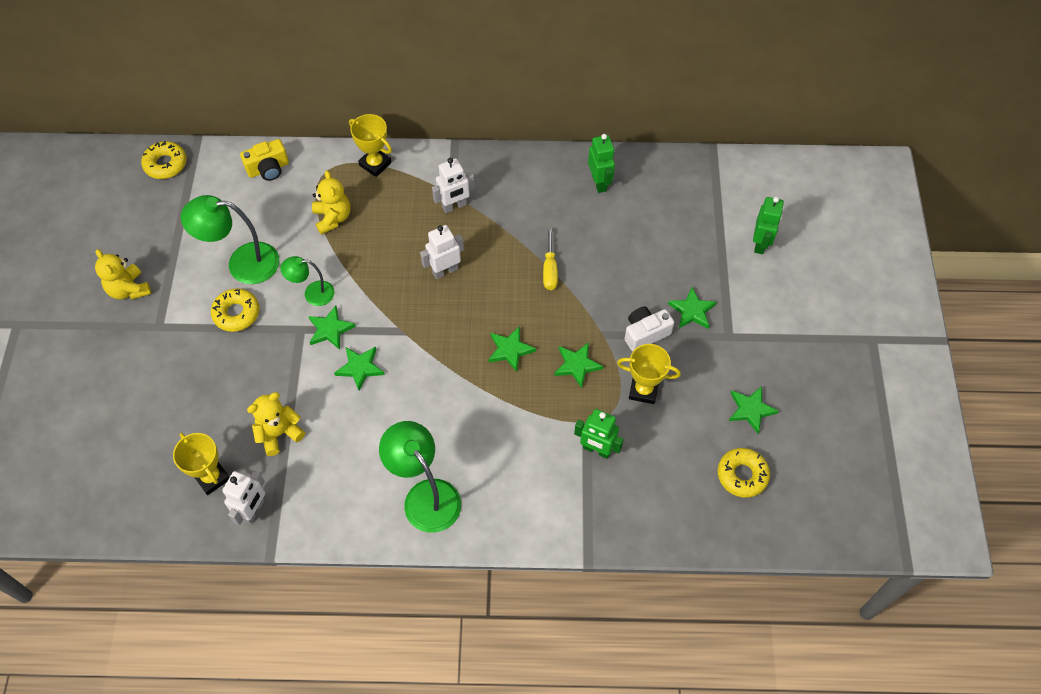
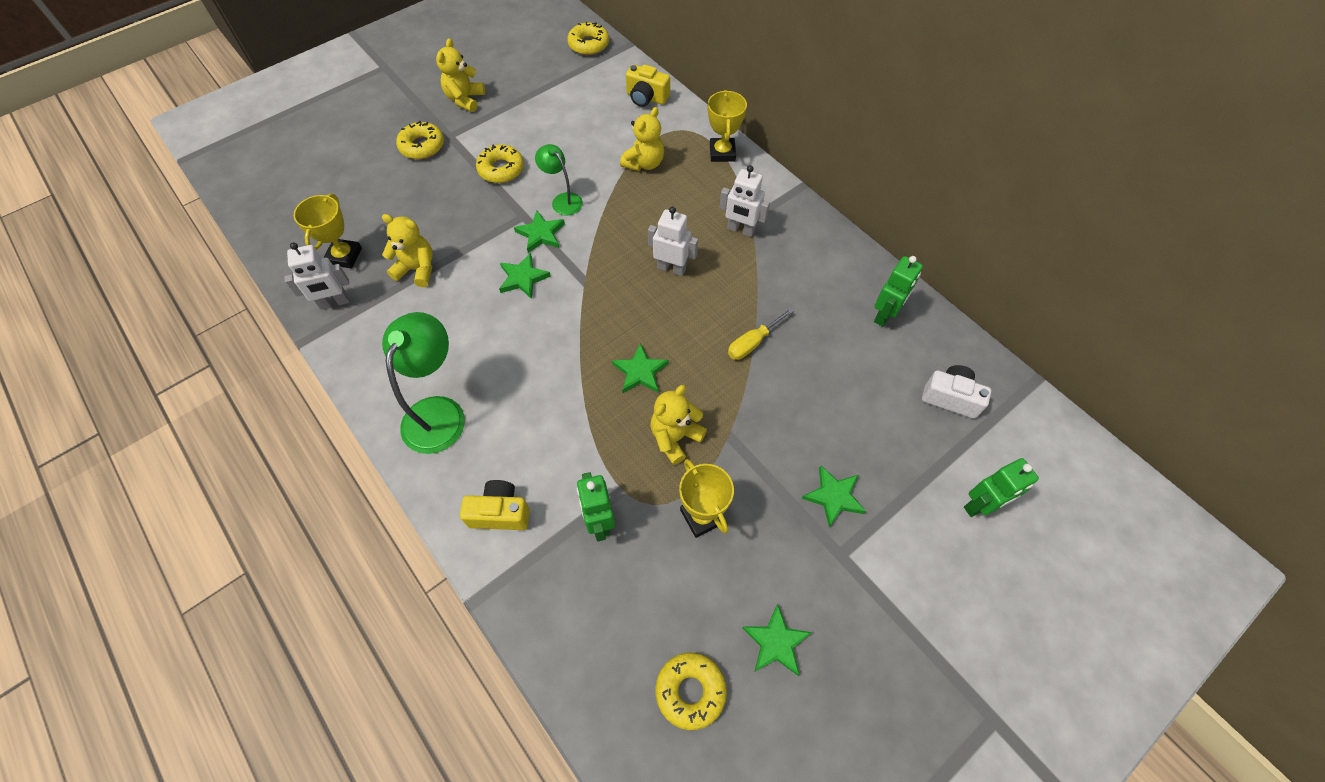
camera: 50 degrees right, 0 degrees up
(149, 352) = (422, 146): none -> yellow donut
(242, 263) = (548, 142): green lamp -> none
(539, 505) = (500, 513): none -> yellow camera
(577, 365) = (675, 437): green star -> yellow teddy bear
(645, 333) = (765, 472): white camera -> white camera (950, 398)

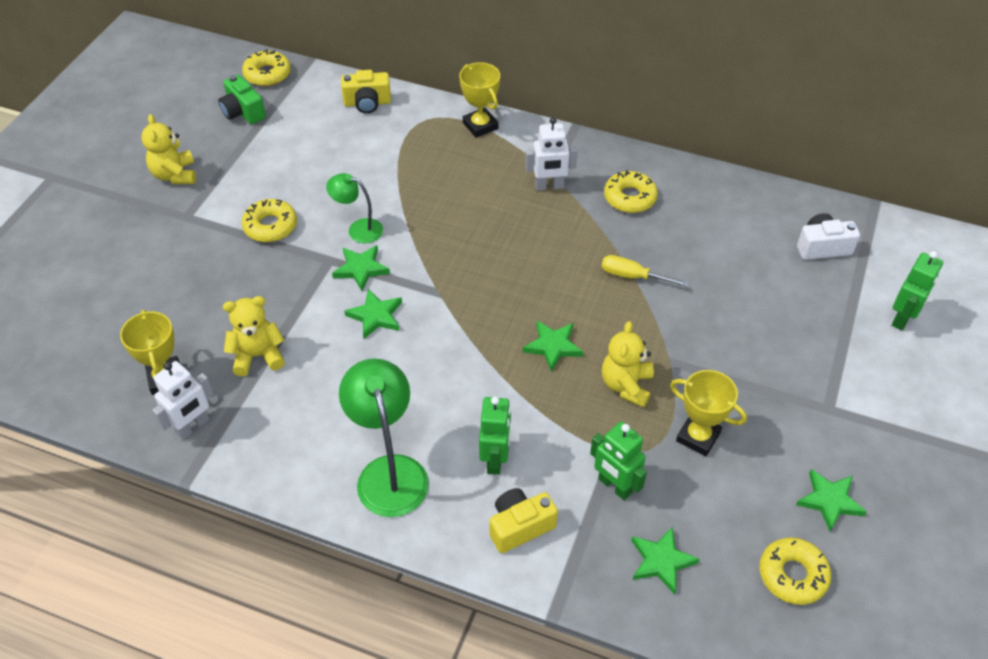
camera: 30 degrees left, 10 degrees down
(422, 146) = (164, 238): yellow donut -> yellow donut (630, 198)
(549, 68) = (243, 112): none -> green camera
(644, 163) = (413, 164): yellow teddy bear -> none
(671, 268) = (512, 246): white robot -> none
(753, 342) = (633, 276): yellow screwdriver -> yellow screwdriver turned 90 degrees clockwise
(834, 497) = (790, 367): green star -> green star (661, 561)
(885, 315) = (724, 205): green robot -> green robot (495, 459)

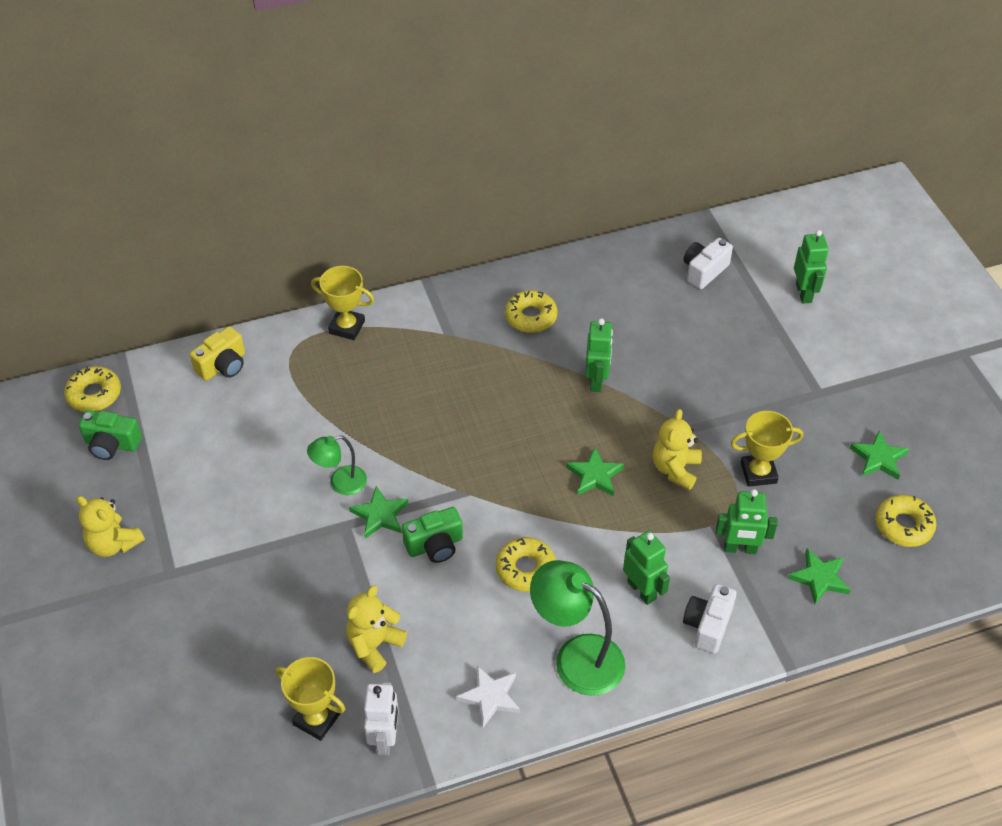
camera: 40 degrees left, 0 degrees up
(270, 226) = (259, 531): yellow donut -> yellow donut (525, 569)
(294, 453) = (490, 697): none -> white star
(376, 316) = (435, 545): green star -> green camera
(520, 526) = (708, 625): yellow camera -> white camera
(549, 186) = (459, 346): white robot -> none
(626, 385) = (675, 469): yellow teddy bear -> yellow teddy bear turned 45 degrees clockwise
(633, 276) = (596, 380): yellow screwdriver -> green robot

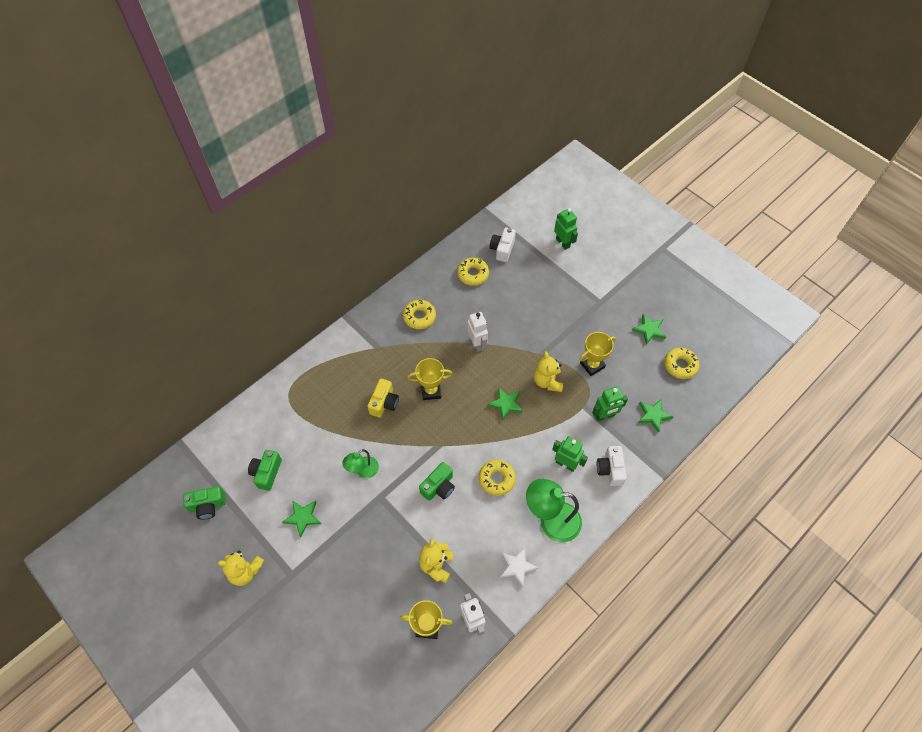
camera: 25 degrees left, 10 degrees up
(94, 394) = (177, 476): yellow donut -> yellow donut (473, 274)
(210, 434) = (267, 473): none -> green camera
(223, 366) = (250, 423): yellow camera -> yellow camera (384, 403)
(347, 327) = (313, 366): yellow trophy -> yellow trophy (431, 391)
(380, 515) = (397, 481): green star -> green star (303, 517)
(596, 380) = (477, 343): green robot -> white robot

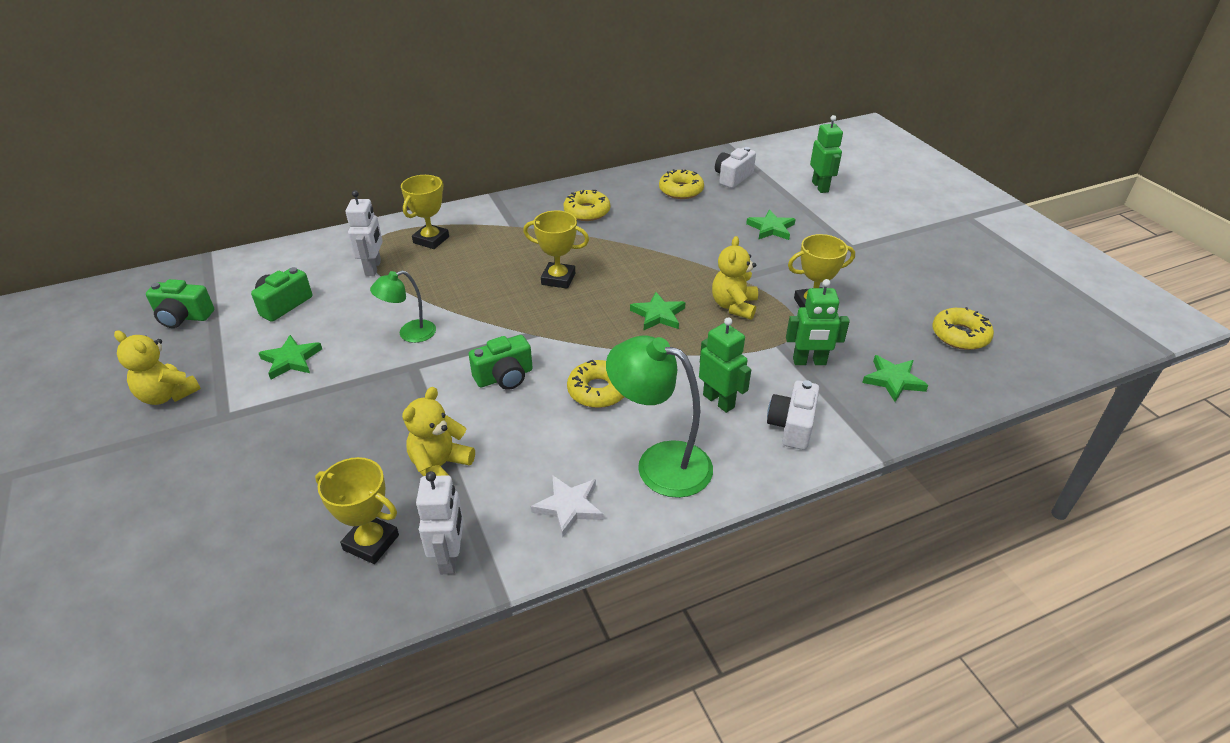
camera: 20 degrees right, 20 degrees down
(328, 379) = (431, 240): none -> yellow trophy
(384, 403) = (486, 276): yellow camera -> none
(477, 343) = (650, 249): white robot -> white robot (373, 268)
(649, 330) = (920, 288): green star -> green star (771, 228)

